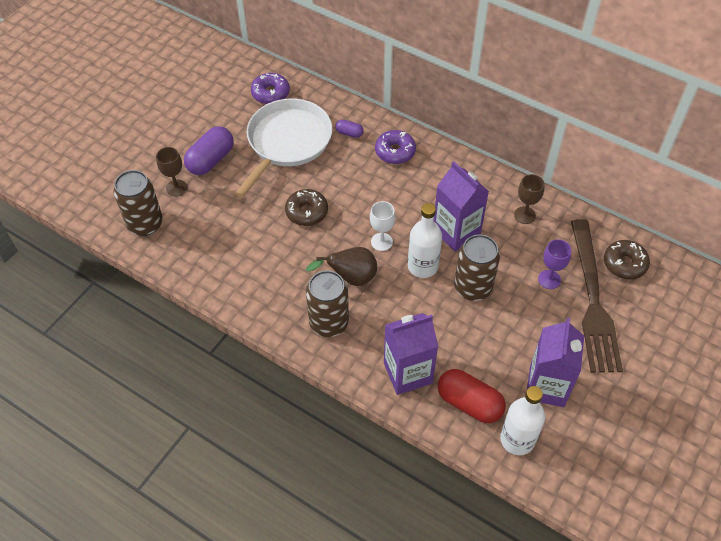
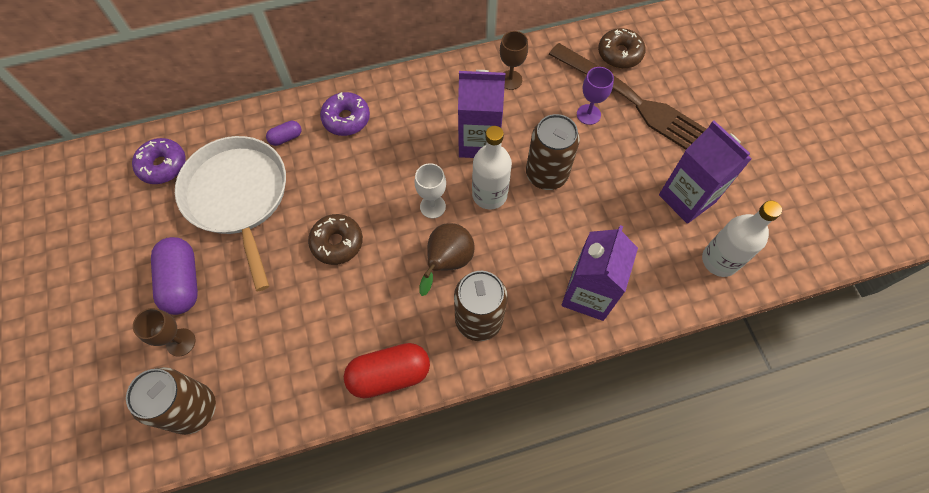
camera: 50 degrees left, 10 degrees up
(469, 403) = (657, 269): red capsule -> red capsule (389, 374)

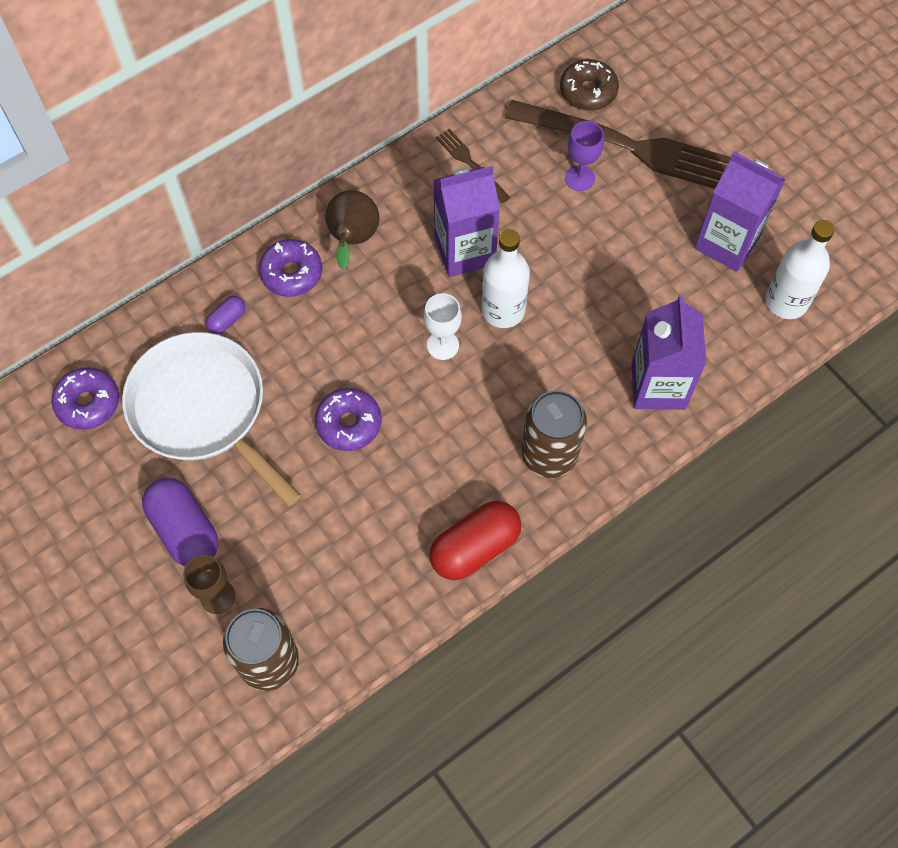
camera: 20 degrees left, 0 degrees up
(337, 242) = (349, 423): brown donut -> purple donut
(447, 262) = (487, 404): brown pear -> brown pear (352, 240)
(510, 80) = (471, 164): brown goblet -> brown fork
(546, 174) = (559, 265): brown can -> none

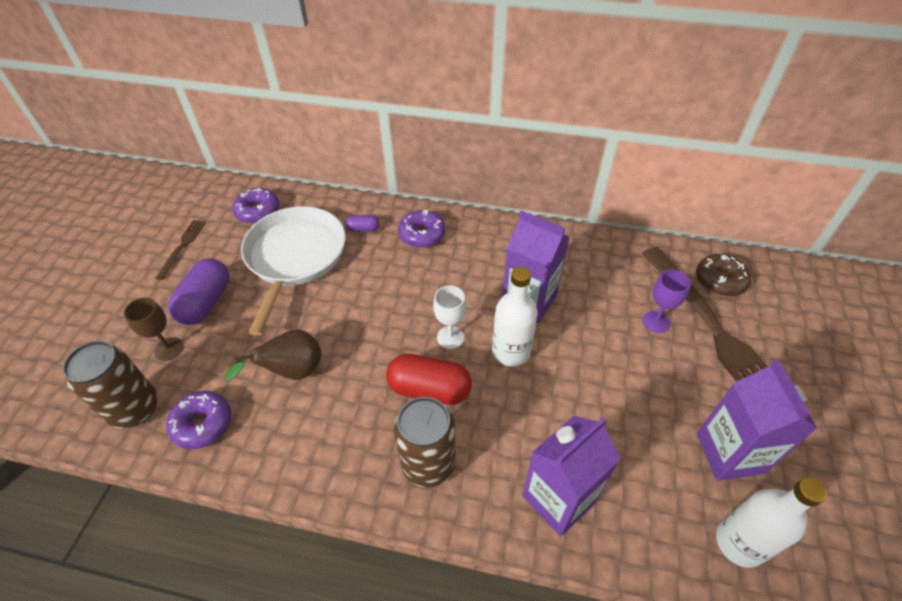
camera: 50 degrees right, 15 degrees down
(349, 423) = (346, 329): purple donut -> purple donut (202, 424)
(352, 240) = (473, 245): brown pear -> brown pear (292, 372)
(471, 164) = (591, 261): brown fork -> brown fork (182, 246)
(475, 548) = (310, 471): red capsule -> red capsule (429, 389)

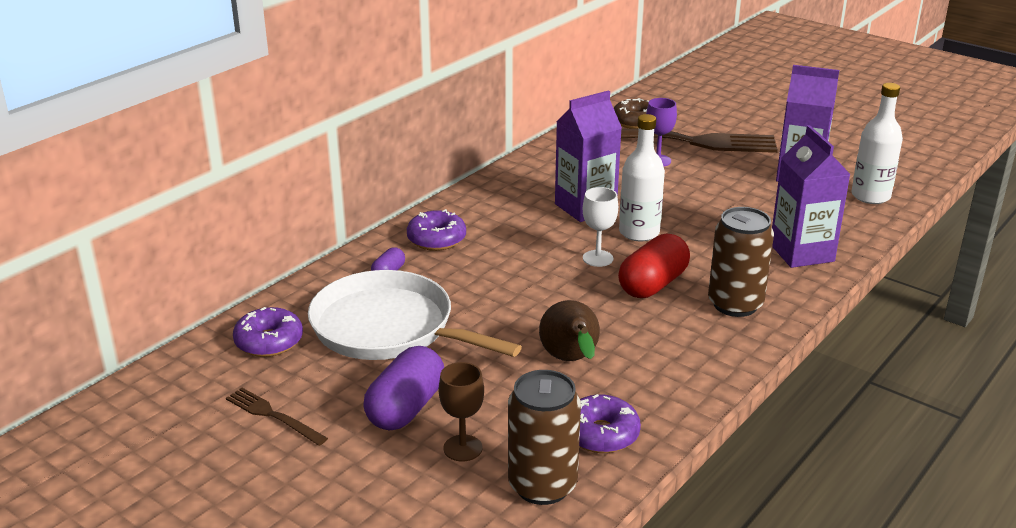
camera: 65 degrees left, 20 degrees down
(206, 302) = (406, 408): purple capsule -> purple capsule turned 75 degrees clockwise

